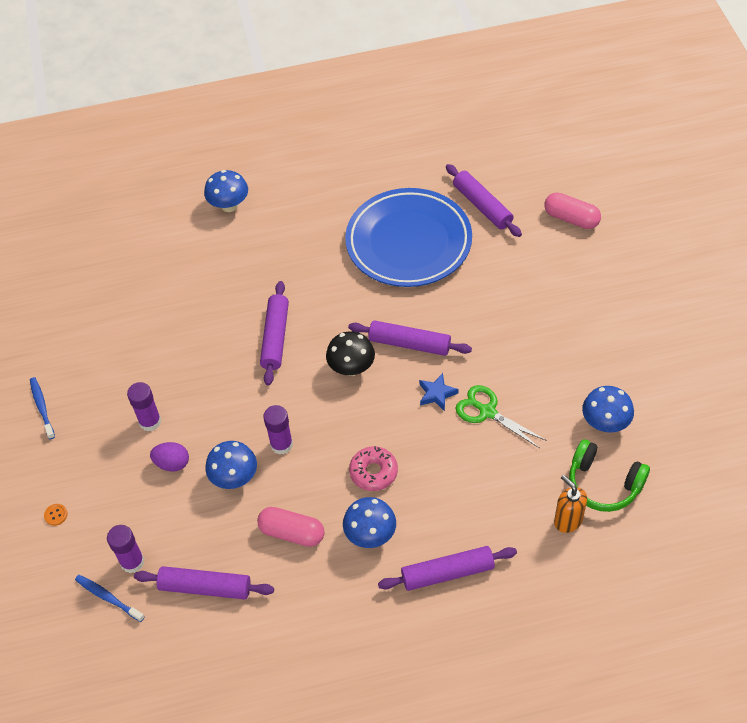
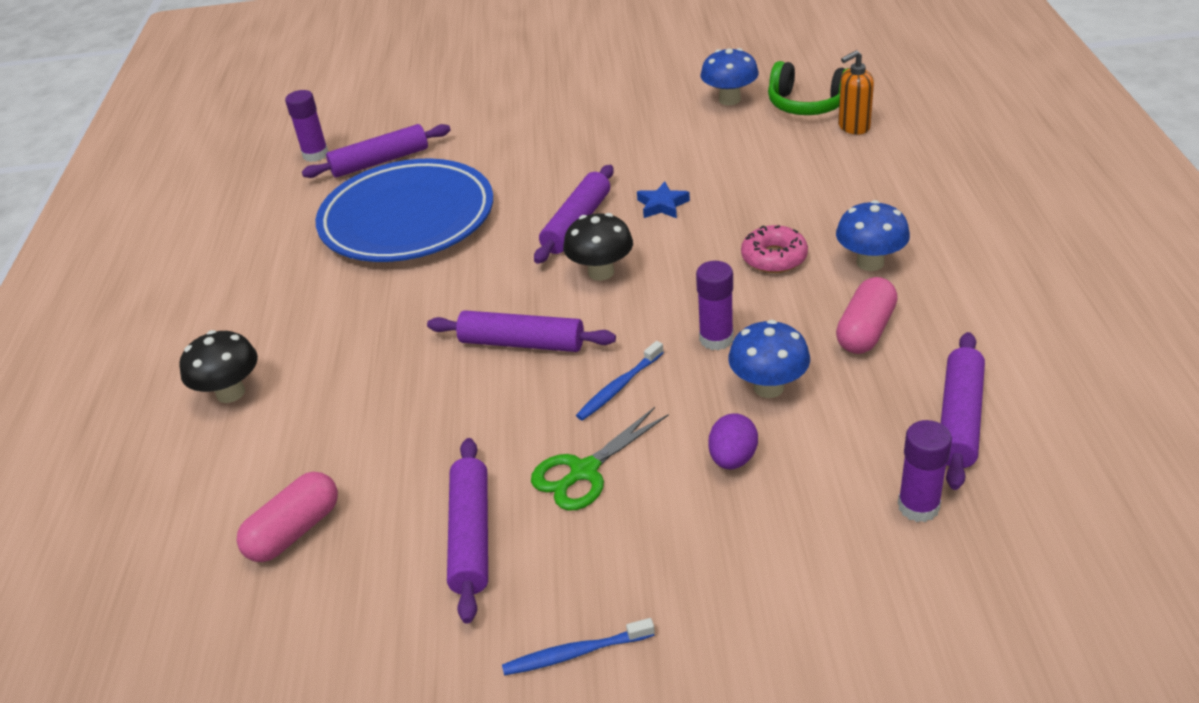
camera: 80 degrees left, 15 degrees down
(56, 515) = (823, 619): orange button -> none
(108, 598) = (988, 536): blue toothbrush -> blue toothbrush (619, 387)
(150, 421) = (644, 488): purple glue stick -> purple glue stick (315, 155)
(229, 205) = (230, 393): blue mushroom -> black mushroom
(447, 573) = (923, 207): purple rolling pin -> purple rolling pin (471, 536)
(487, 412) = (698, 171): green scissors -> green scissors (584, 471)
(571, 218) = (436, 104): pink capsule -> pink capsule (294, 531)
(603, 484) = (808, 104): green headphones -> green headphones turned 75 degrees clockwise

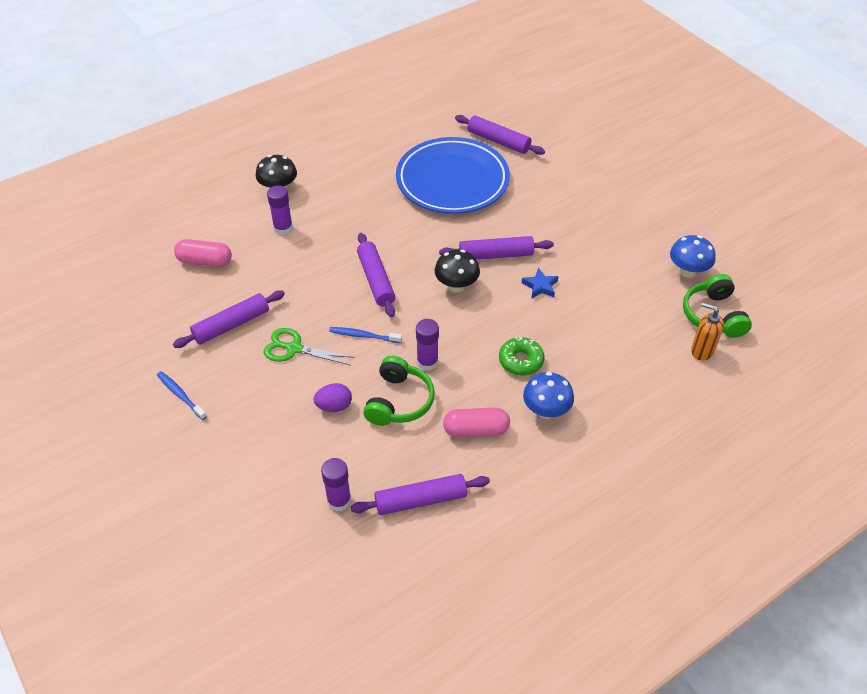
camera: 55 degrees right, 10 degrees up
(315, 155) = (486, 111): purple glue stick -> purple glue stick (283, 228)
(768, 387) = (399, 401): blue mushroom -> green headphones
(774, 258) = (521, 361): pink donut -> green donut

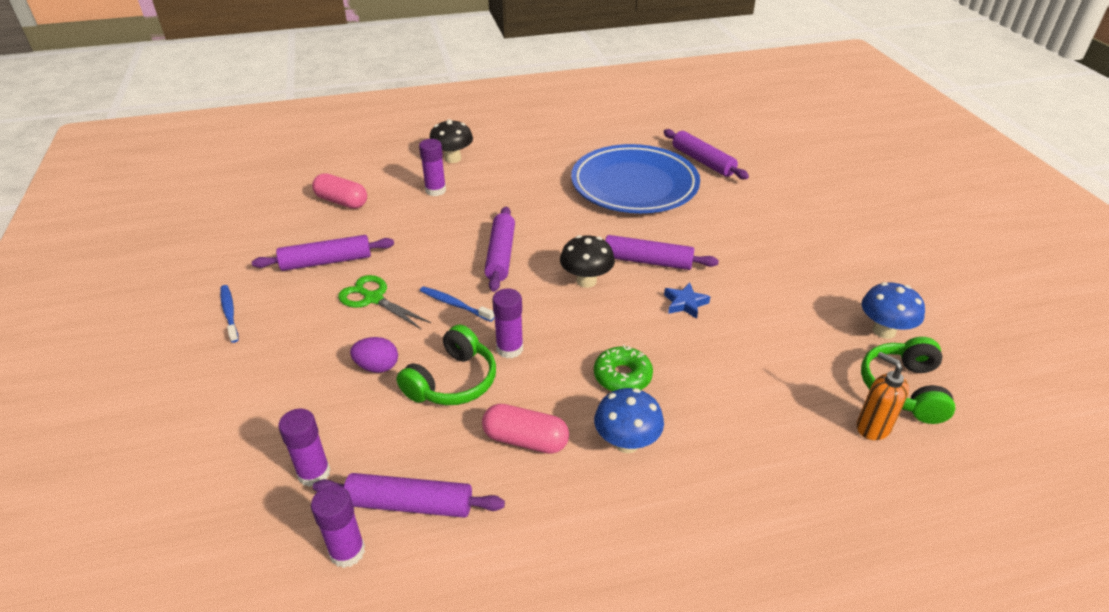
camera: 20 degrees right, 10 degrees down
(397, 544) = (347, 551): none -> purple glue stick

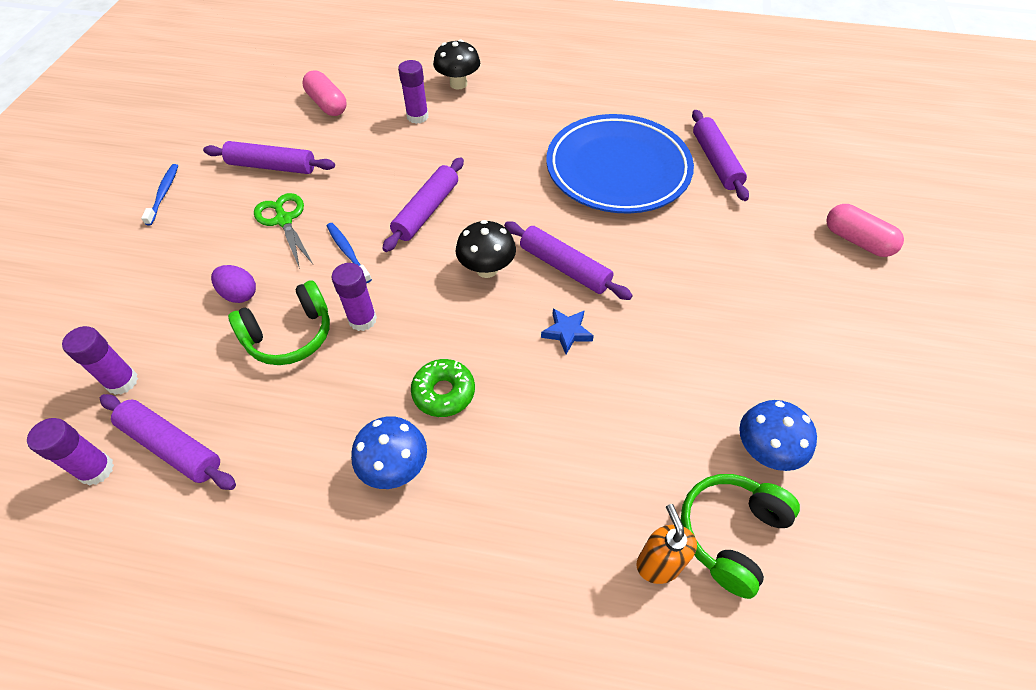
camera: 25 degrees right, 15 degrees up
(525, 440) = (308, 424): pink capsule -> pink capsule (857, 241)

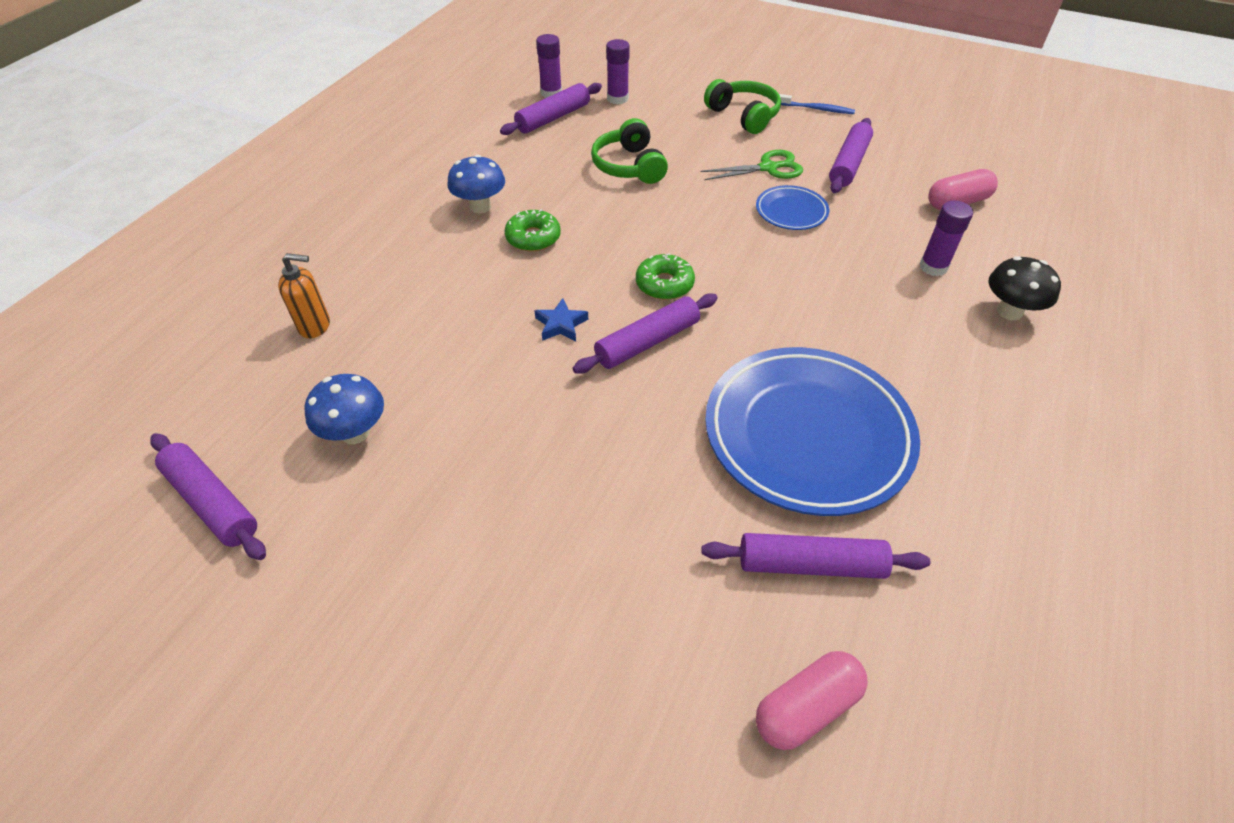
camera: 105 degrees right, 5 degrees down
(239, 294) = (683, 144): purple egg -> none
(348, 252) = (715, 200): blue toothbrush -> none
(357, 198) = (791, 212): none -> blue plate
(362, 319) = (630, 203): purple glue stick -> none
(426, 211) = (762, 254): purple rolling pin -> purple rolling pin (212, 502)
(487, 269) = (664, 284): black mushroom -> green donut
(730, 534) = (304, 378): green headphones -> green headphones (743, 116)
(857, 241) = (589, 694): pink capsule -> pink capsule (806, 707)

